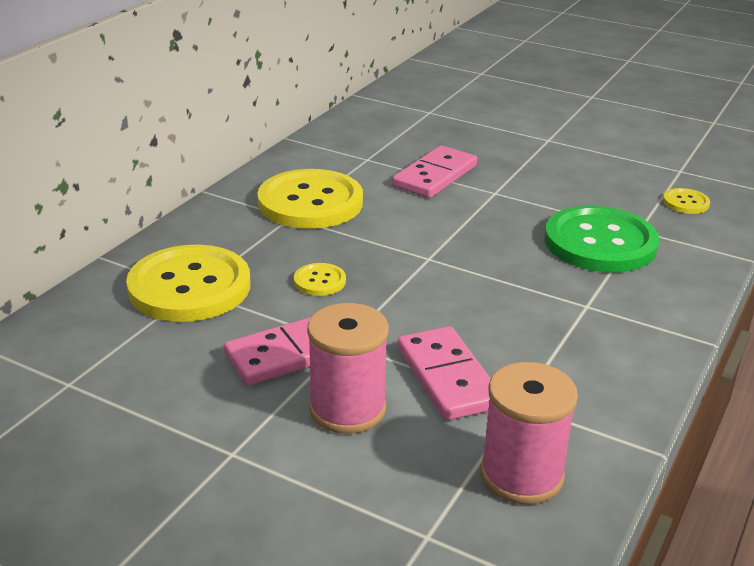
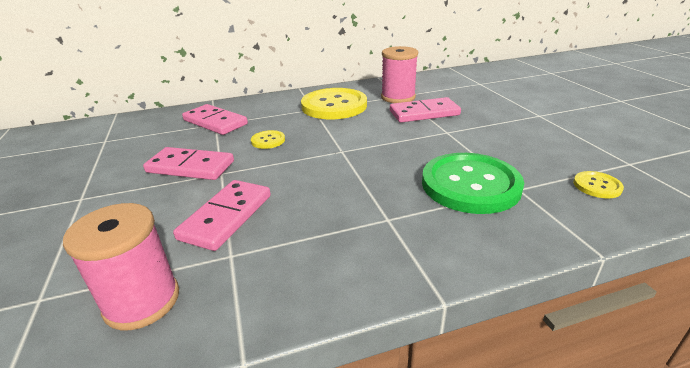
camera: 45 degrees right, 0 degrees up
(189, 287) = (215, 122): yellow button -> pink domino
(347, 409) = (155, 205): pink spool -> pink spool (398, 97)

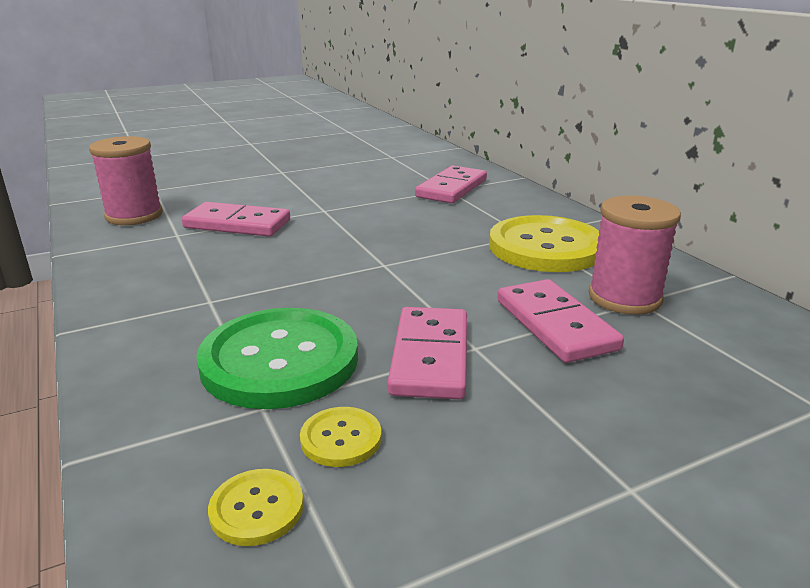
camera: 80 degrees right, 5 degrees down
(190, 167) = (336, 196): pink domino -> pink domino (430, 357)
(268, 140) = (406, 220): yellow button -> yellow button (341, 438)

